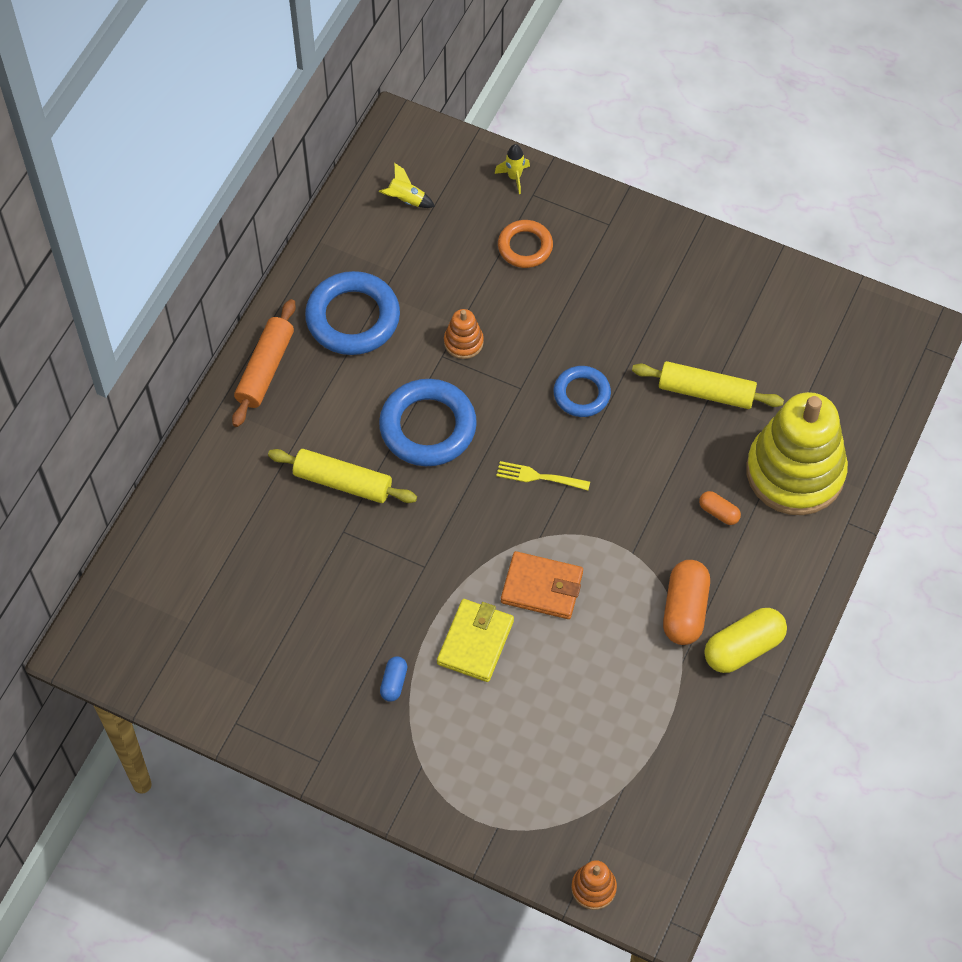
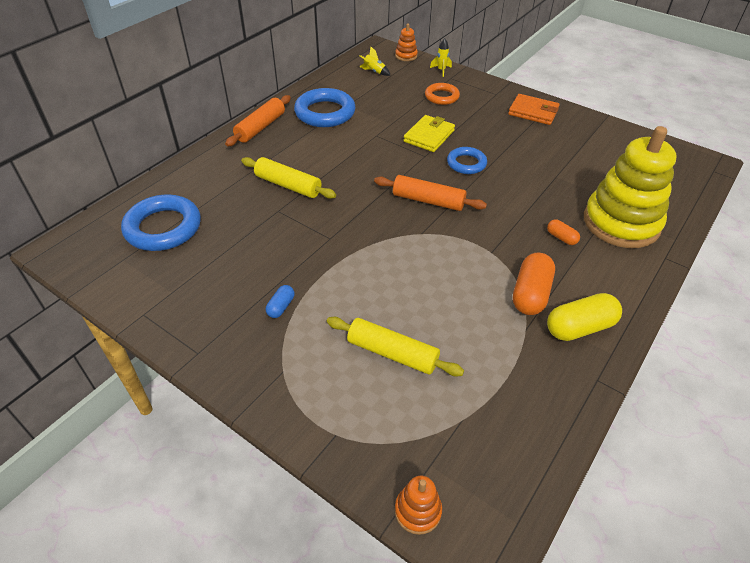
camera: 10 degrees right, 15 degrees down
(428, 427) = (356, 166): blue ring -> blue ring (163, 228)
(463, 342) = (392, 131): orange stacking toy -> orange stacking toy (406, 56)
(475, 642) = (355, 290): yellow wallet -> yellow wallet (429, 136)
(539, 477) = (428, 200): yellow fork -> orange rolling pin
(542, 587) = (416, 263): orange wallet -> orange wallet (533, 112)
(706, 392) = (554, 173): yellow rolling pin -> yellow rolling pin (392, 353)

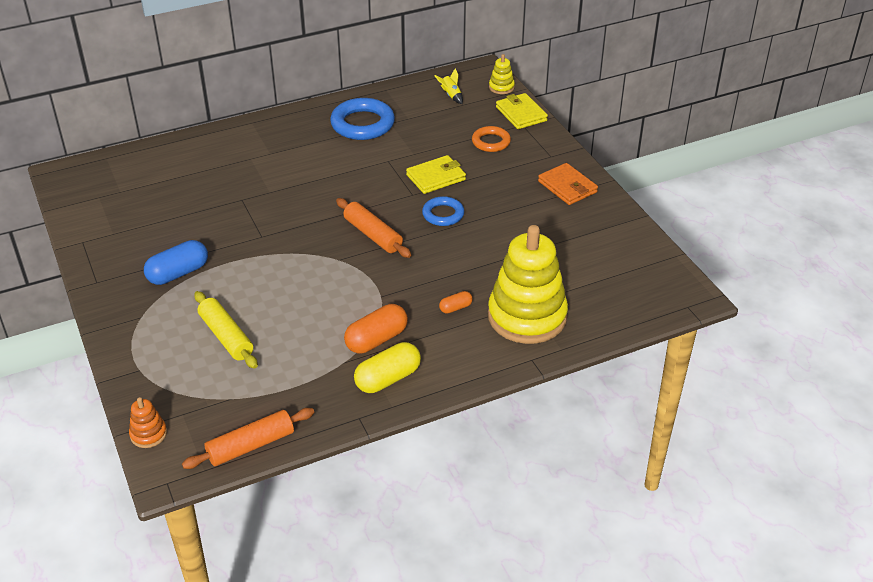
camera: 30 degrees right, 5 degrees down
(163, 228) = (145, 182): blue ring -> none
(260, 127) = (293, 120): orange rolling pin -> orange rolling pin (251, 445)
(281, 307) = (178, 273): blue capsule -> blue capsule, size x1.93
(288, 185) = (269, 181): yellow rolling pin -> none
(406, 56) = (501, 87): orange stacking toy -> yellow stacking toy
(441, 70) = (521, 114): yellow rocket -> yellow wallet
(561, 238) = (455, 308): orange capsule -> orange capsule turned 75 degrees clockwise
(579, 327) = (388, 379): yellow capsule -> yellow capsule turned 45 degrees counterclockwise

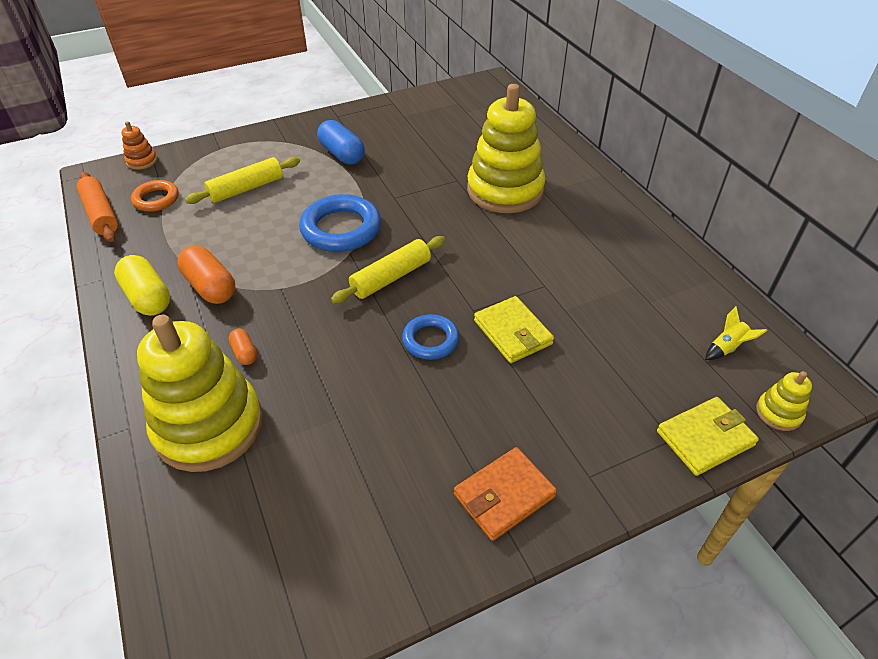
camera: 90 degrees right, 5 degrees up
(264, 173) = (505, 190): none -> yellow stacking toy
(362, 124) = (622, 260): blue ring -> blue ring (341, 229)
(373, 235) = (391, 277): orange rolling pin -> yellow rolling pin
(491, 142) = (612, 395): orange ring -> orange ring (156, 199)

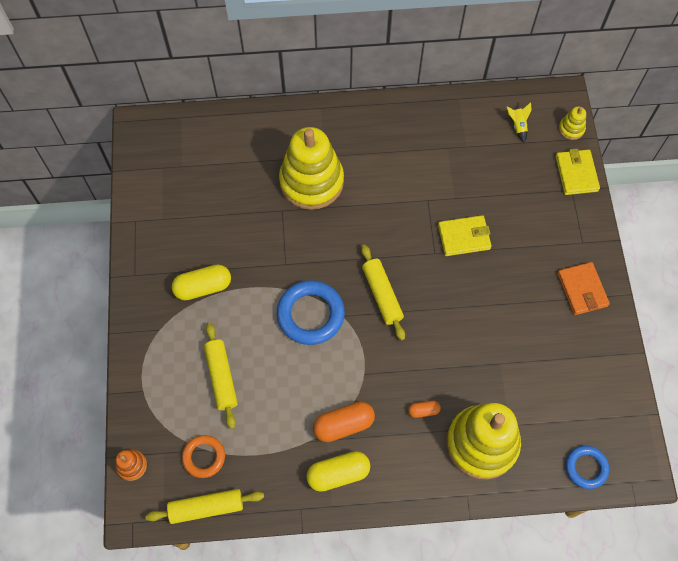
camera: 70 degrees left, 20 degrees up
(101, 214) = (206, 507): orange rolling pin -> yellow rolling pin
(342, 154) = (203, 287): blue capsule -> yellow capsule
(430, 340) = (453, 289): blue ring -> blue ring (586, 468)

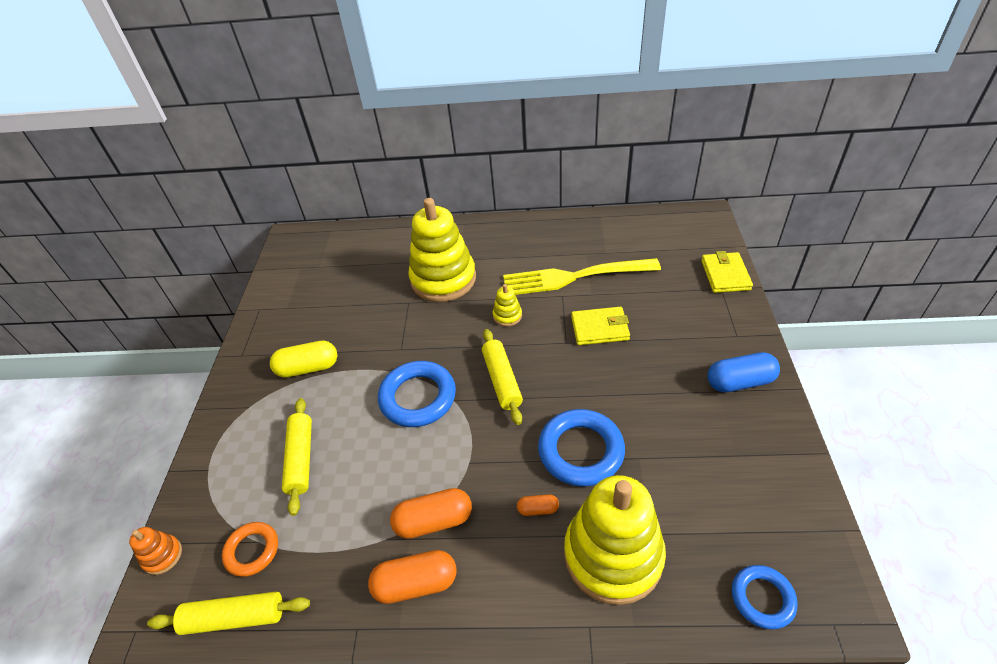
camera: 10 degrees right, 20 degrees down
(338, 474) = (416, 584): yellow capsule -> orange capsule
(438, 177) = (575, 277): none -> yellow fork
(453, 359) = (581, 451): none -> blue ring
(518, 126) = (660, 237): yellow rocket -> none
(571, 129) = (717, 239): yellow stacking toy -> yellow stacking toy (507, 316)
(582, 290) = (740, 382): orange wallet -> blue capsule

